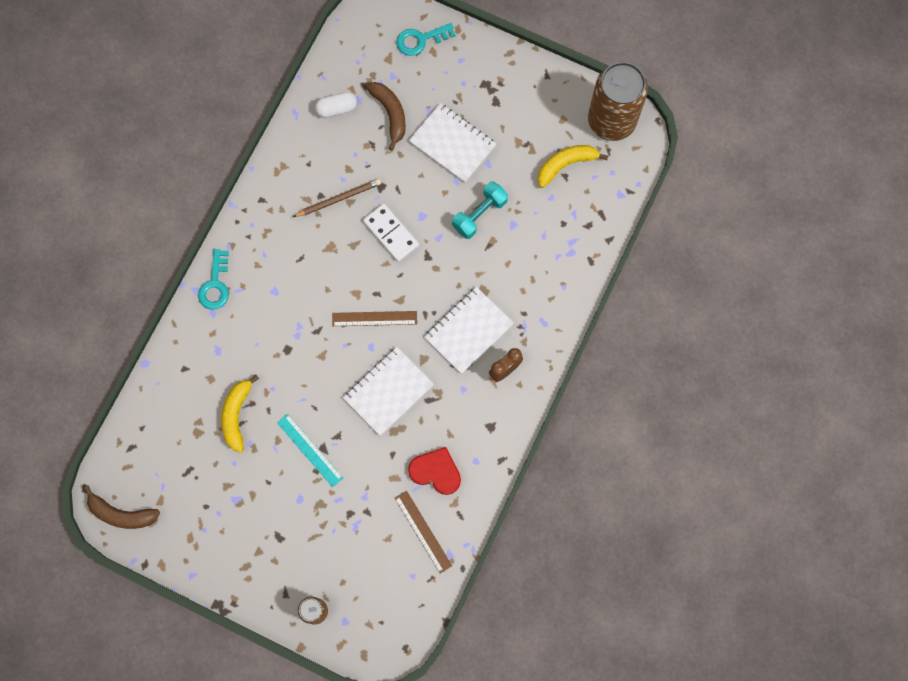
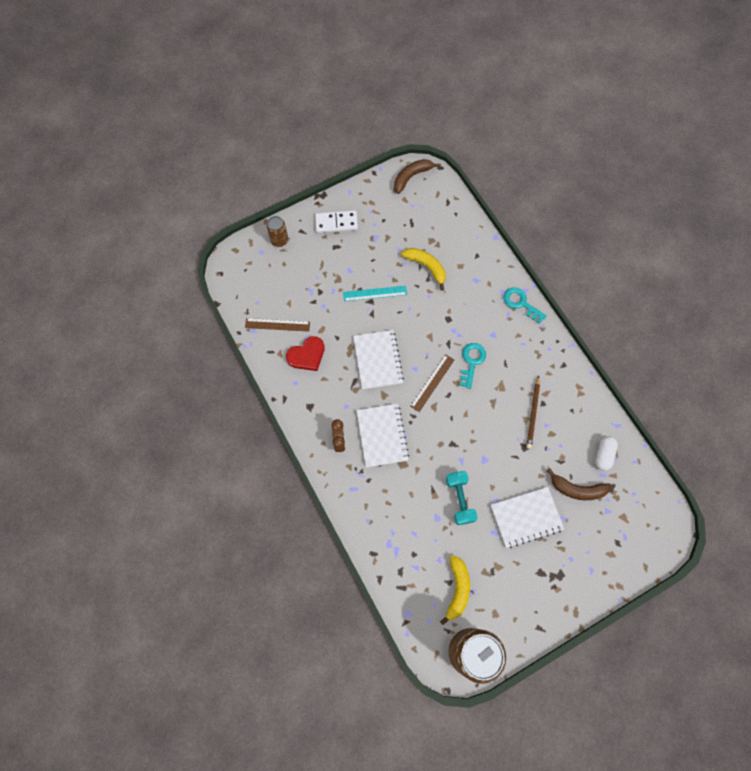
camera: 125 degrees right, 5 degrees down
(391, 233) = (485, 431): white domino -> white domino (336, 223)
(420, 40) = (626, 551): turquoise key -> turquoise key (472, 362)

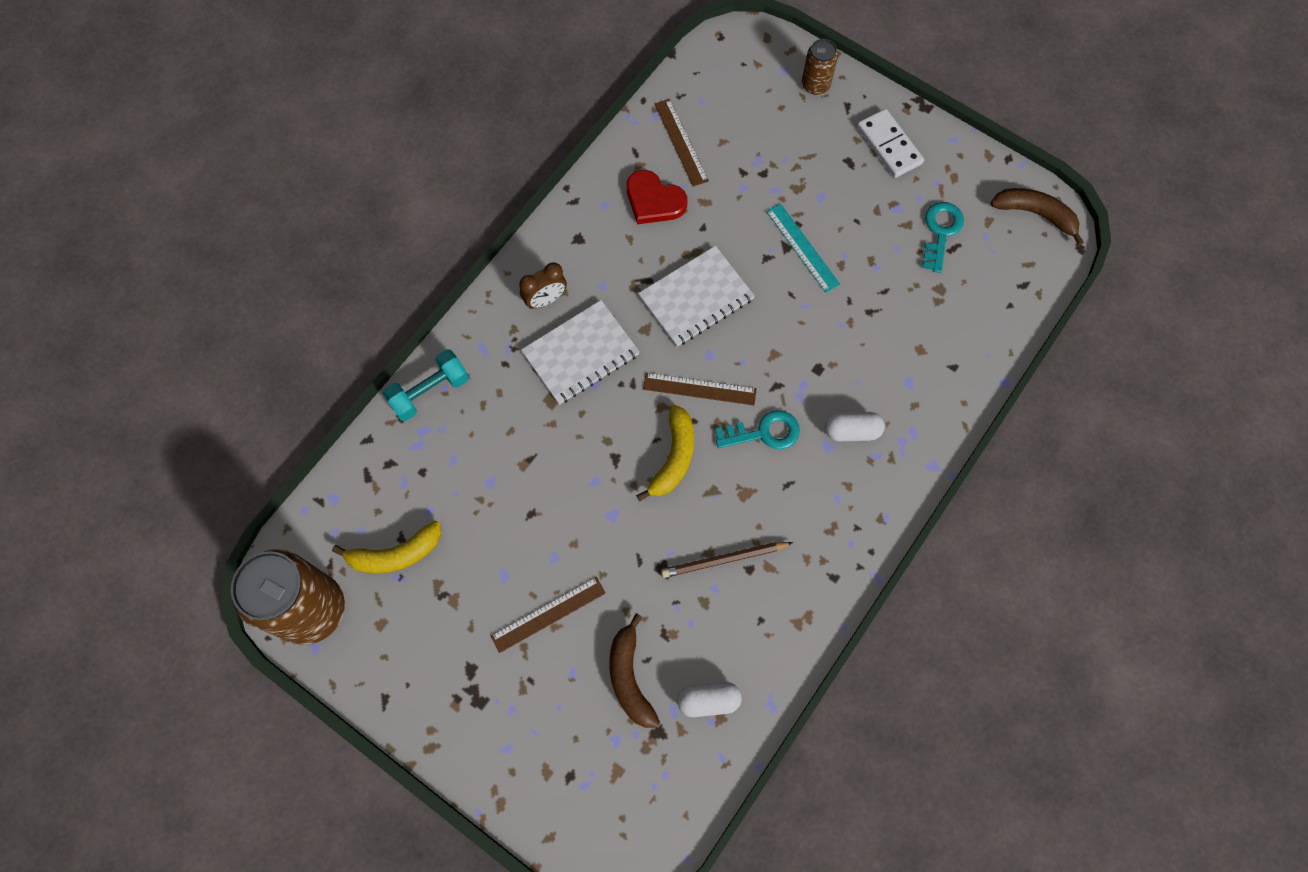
camera: 65 degrees right, 0 degrees up
(426, 267) = (889, 301): yellow banana -> yellow banana (674, 457)
(459, 499) = (532, 503): turquoise dumbbell -> turquoise dumbbell (429, 391)
(490, 319) = (852, 431): none -> white capsule
(521, 303) = (907, 468): turquoise key -> turquoise key (940, 232)
(526, 517) = (548, 614): white notebook -> brown ruler

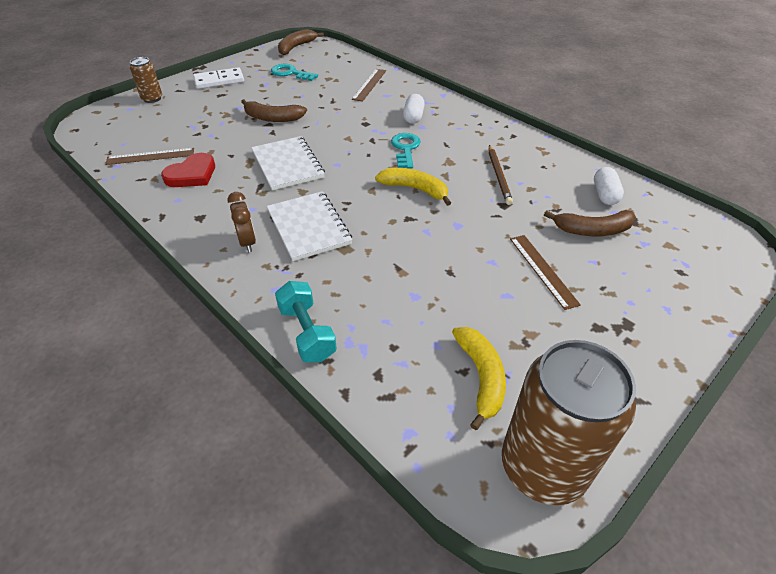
camera: 80 degrees left, 25 degrees down
(699, 389) = (363, 171): brown ruler -> brown ruler (369, 84)
(802, 247) = (273, 118): turquoise ruler -> brown banana

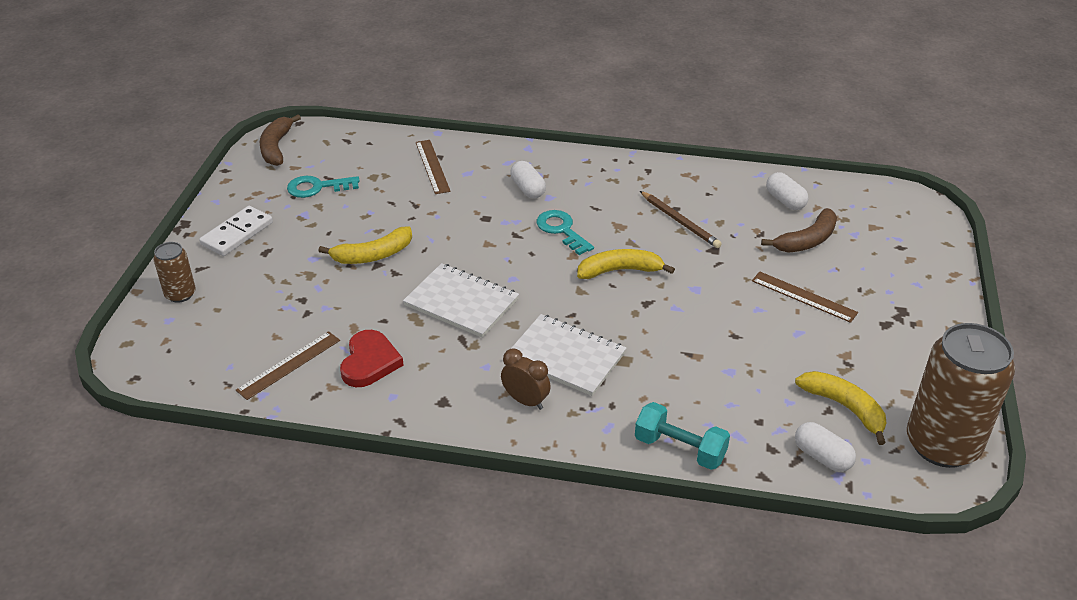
camera: 35 degrees left, 5 degrees down
(273, 118) = (373, 255): brown banana -> yellow banana
(413, 407) = (822, 457): none -> white capsule

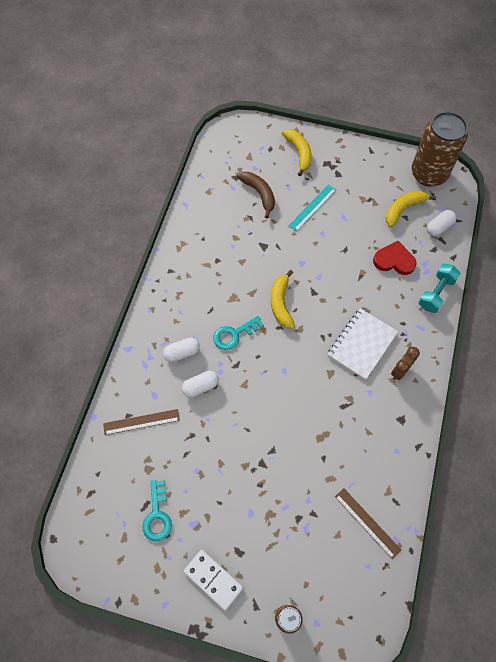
camera: 85 degrees left, 25 degrees up
(276, 147) = (90, 557): brown banana -> none
(369, 362) = (365, 466): red heart -> red heart (394, 260)
(373, 255) = (251, 467): yellow banana -> yellow banana (299, 153)
(461, 302) = (307, 405): white notebook -> none
(680, 221) = (232, 260): brown pencil -> none
(785, 201) = (217, 196): white capsule -> white capsule (200, 386)
(803, 297) = (312, 207): brown ruler -> turquoise ruler

